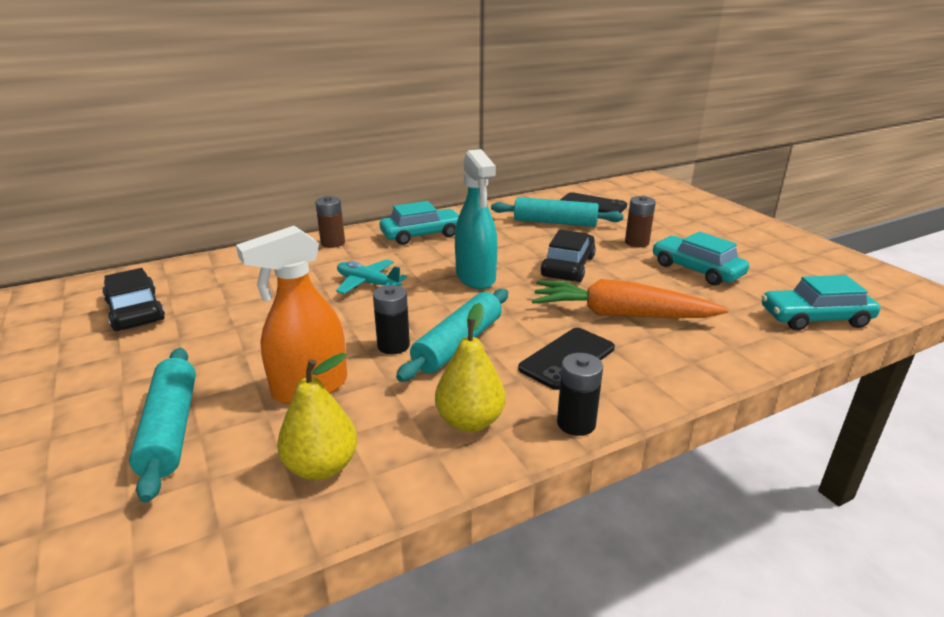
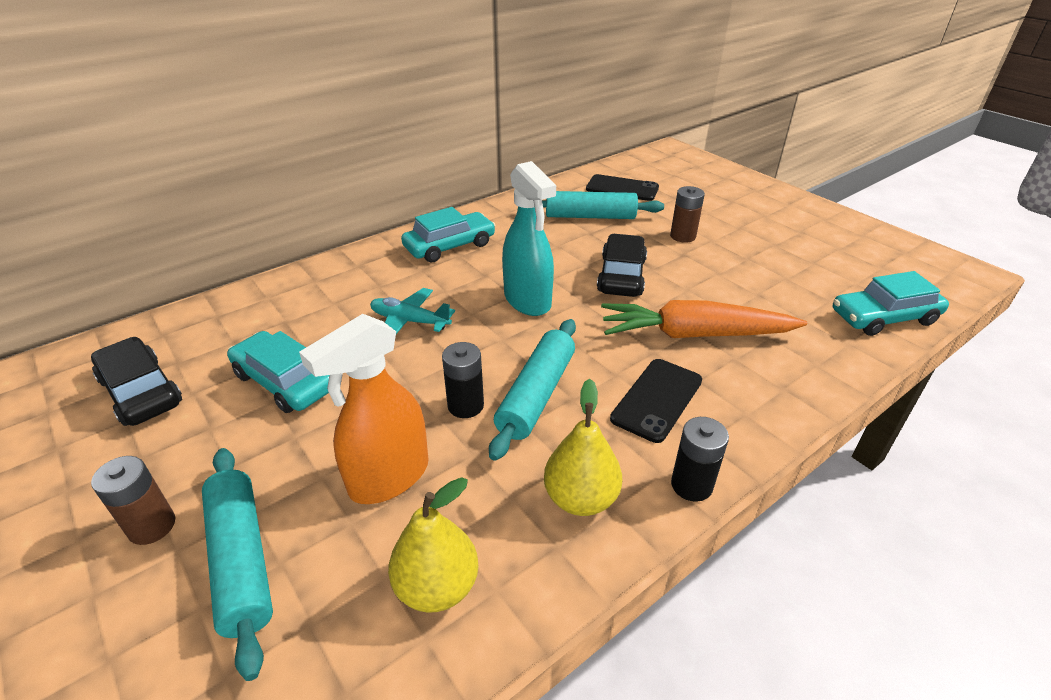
camera: 10 degrees left, 10 degrees up
(333, 243) = (351, 267): brown battery -> brown battery (152, 526)
(696, 270) = (753, 267): turquoise car -> turquoise car (284, 382)

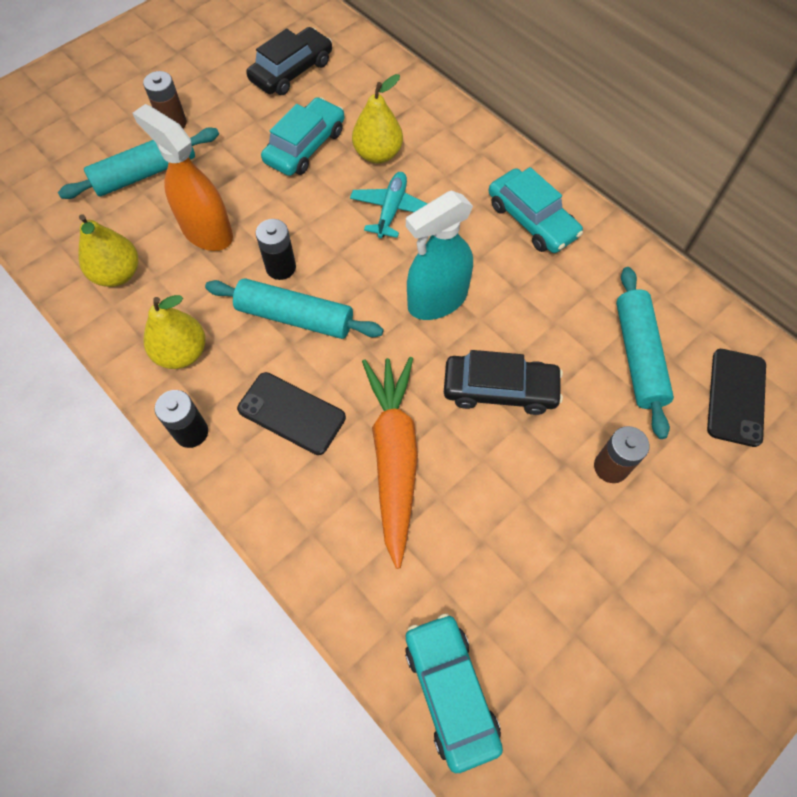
camera: 85 degrees right, 25 degrees up
(327, 326) = (378, 154): none -> yellow pear

